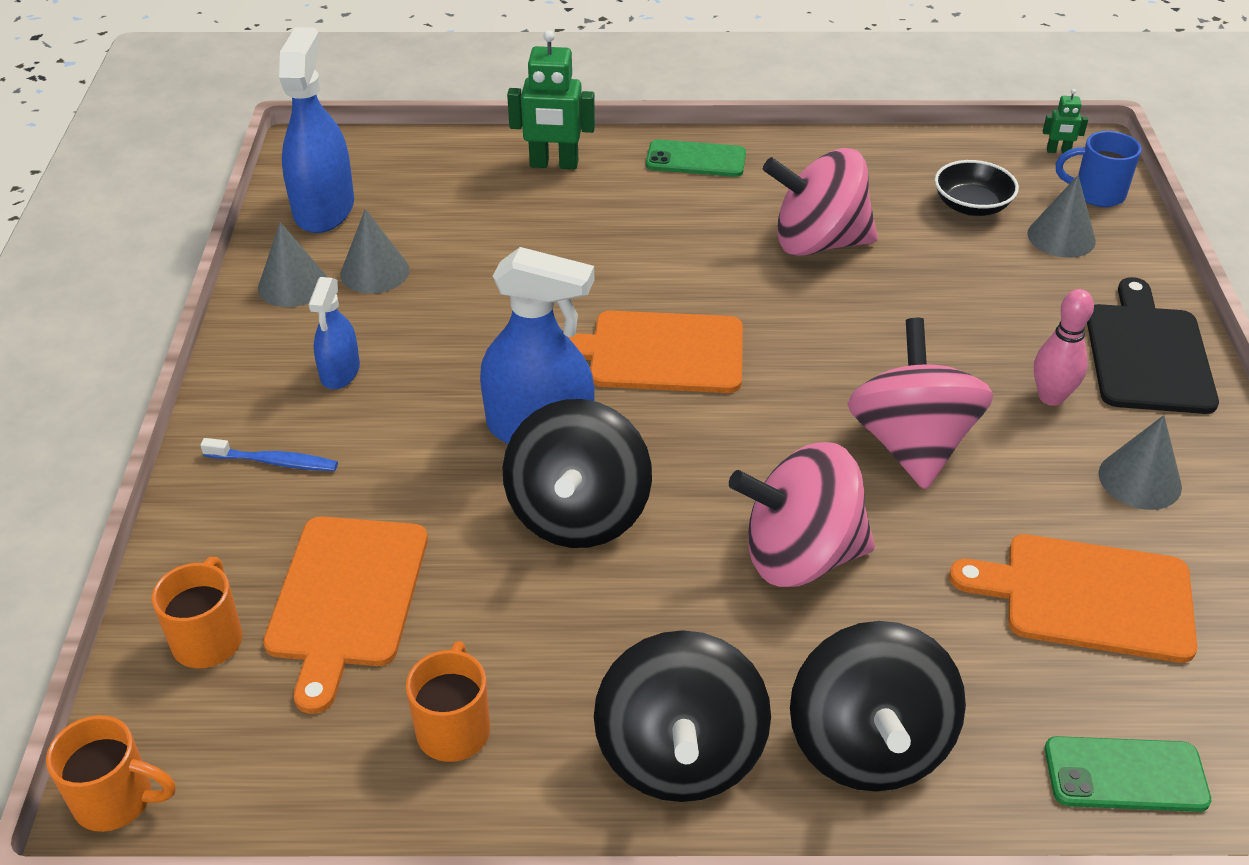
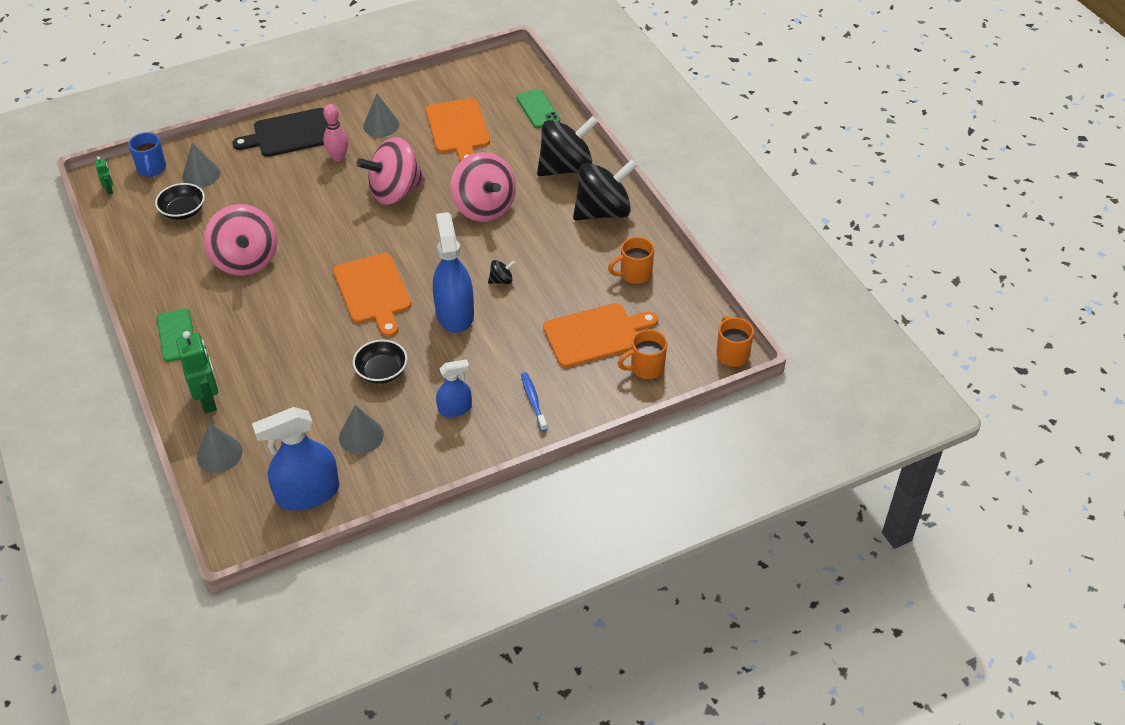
camera: 115 degrees left, 5 degrees up
(293, 285) = (392, 468): grey cone -> grey cone (219, 454)
(478, 319) = (382, 371): none -> black bowl
(578, 514) = (501, 280): black spinning top -> black spinning top, size x0.41

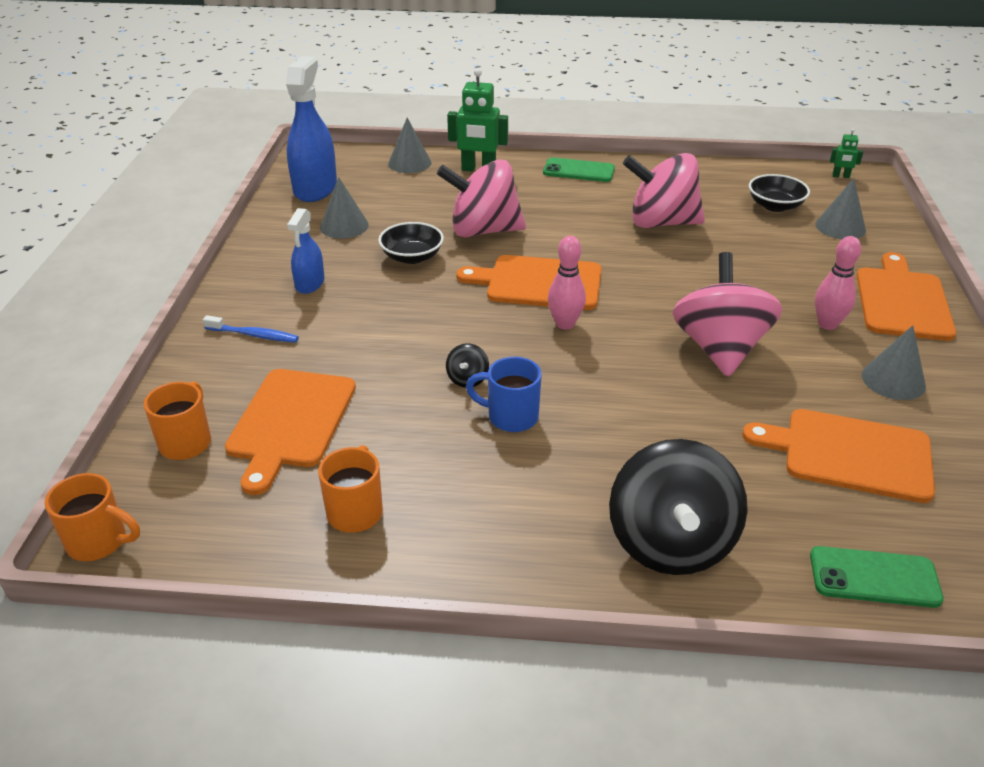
camera: 120 degrees right, 10 degrees down
(152, 169) = (868, 202): blue mug -> blue mug (511, 417)
(290, 134) = (902, 301): black cutting board -> orange cutting board
(414, 262) = (565, 324): none -> pink bowling pin
(455, 313) = (446, 325): blue spray bottle -> none
(484, 207) = (629, 415): pink spinning top -> pink spinning top (483, 230)
(603, 212) = (524, 540): black spinning top -> none

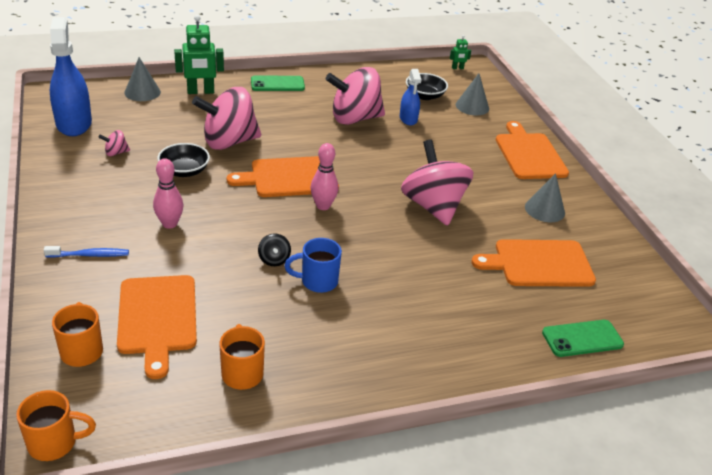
camera: 25 degrees left, 0 degrees up
(310, 283) = (113, 205): blue spray bottle -> blue spray bottle (408, 119)
(344, 226) = (116, 153): grey cone -> pink spinning top
(670, 543) = (459, 345): black spinning top -> none
(827, 324) = (492, 178): pink bowling pin -> pink bowling pin (170, 224)

